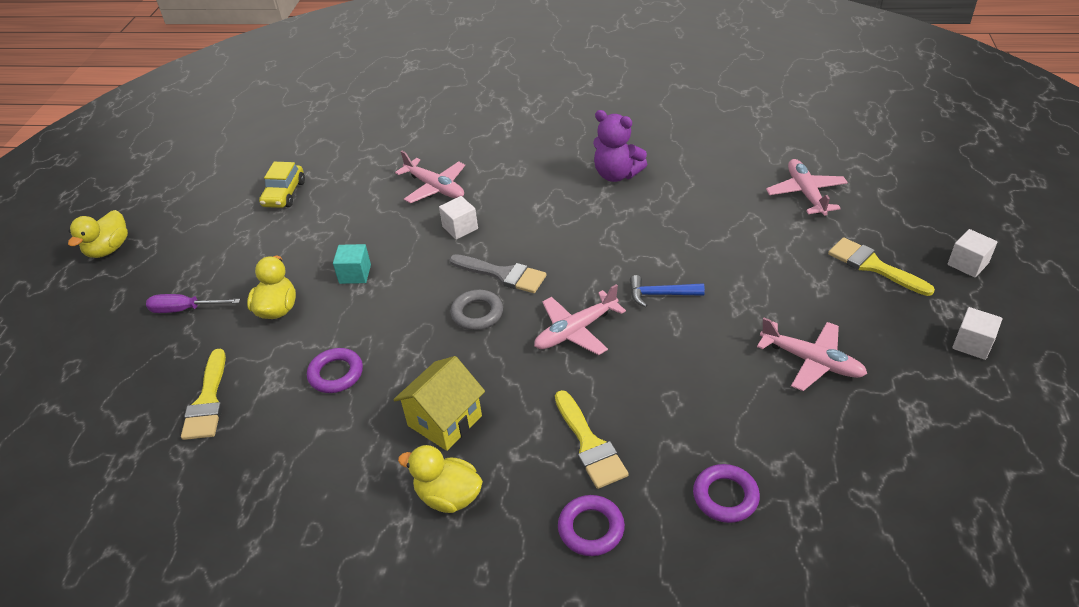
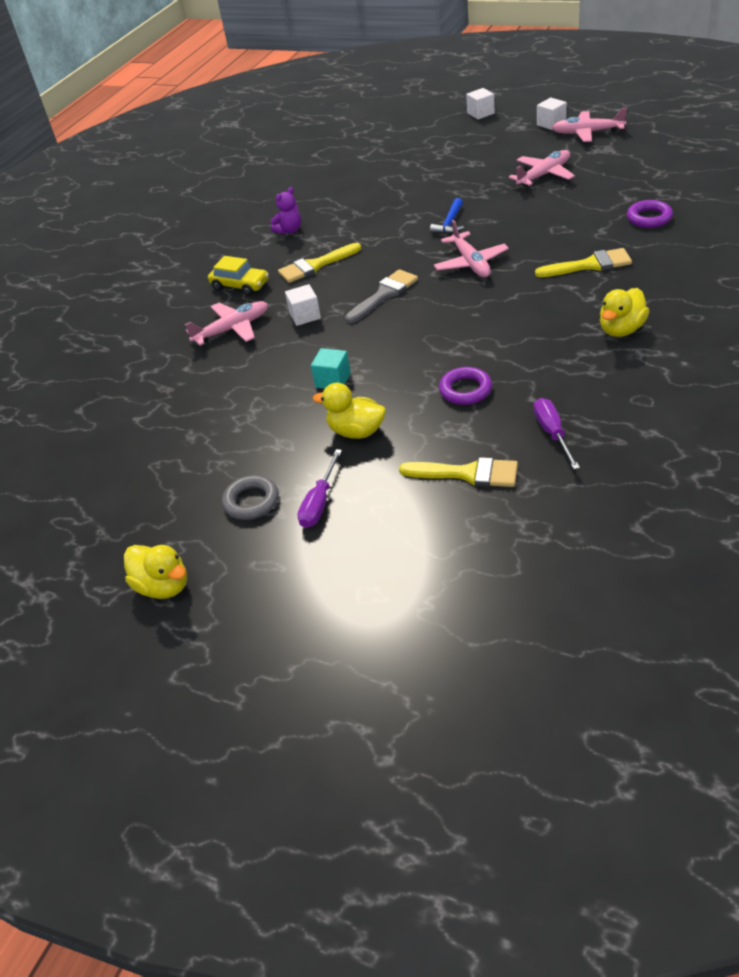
camera: 70 degrees left, 0 degrees up
(260, 458) = (552, 433): none -> purple screwdriver
(284, 194) = (163, 435): yellow car -> yellow car (240, 285)
(445, 420) = (543, 330): yellow house -> none
(477, 313) = (426, 310): grey ring -> grey ring (251, 501)
(591, 528) = (664, 269): purple ring -> none
(616, 174) = (289, 230): purple teddy bear -> purple teddy bear, size x0.65
(806, 194) = (373, 155): pink plane -> pink plane (587, 133)
(873, 266) = (465, 142): yellow brush -> yellow brush (315, 265)

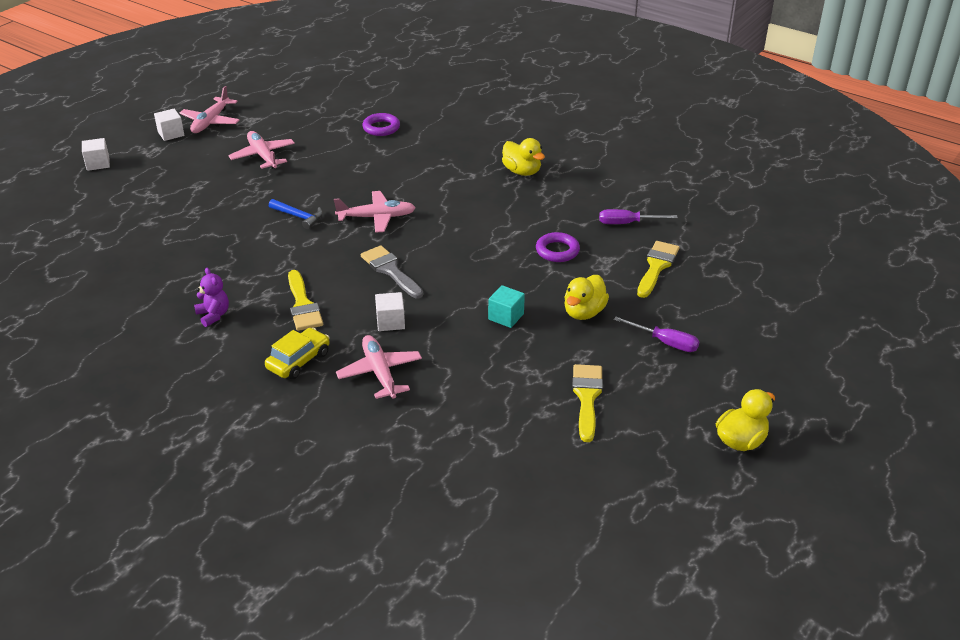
camera: 85 degrees left, 5 degrees down
(251, 501) = (651, 380): grey ring -> none
(589, 265) = (427, 165): yellow brush -> yellow brush (587, 397)

